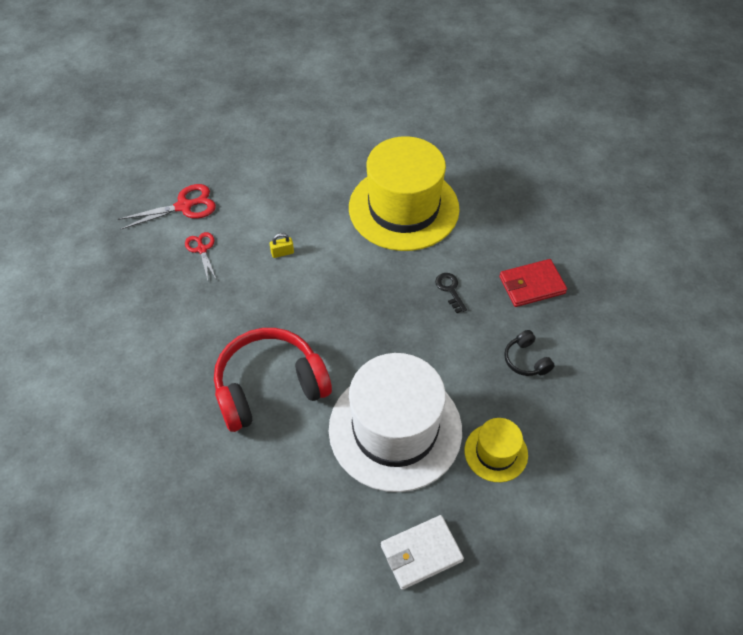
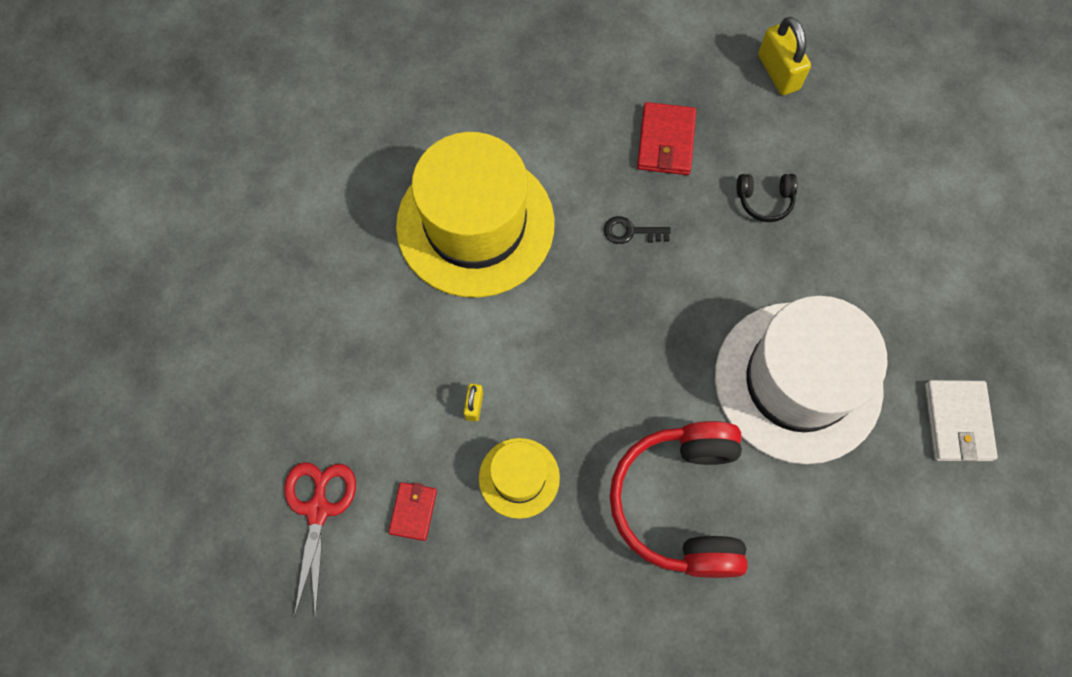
camera: 65 degrees left, 15 degrees up
(202, 249) = (413, 511): red scissors -> red wallet
(496, 452) = (867, 289): yellow hat -> yellow hat (519, 478)
(638, 333) = (778, 72): none -> yellow padlock

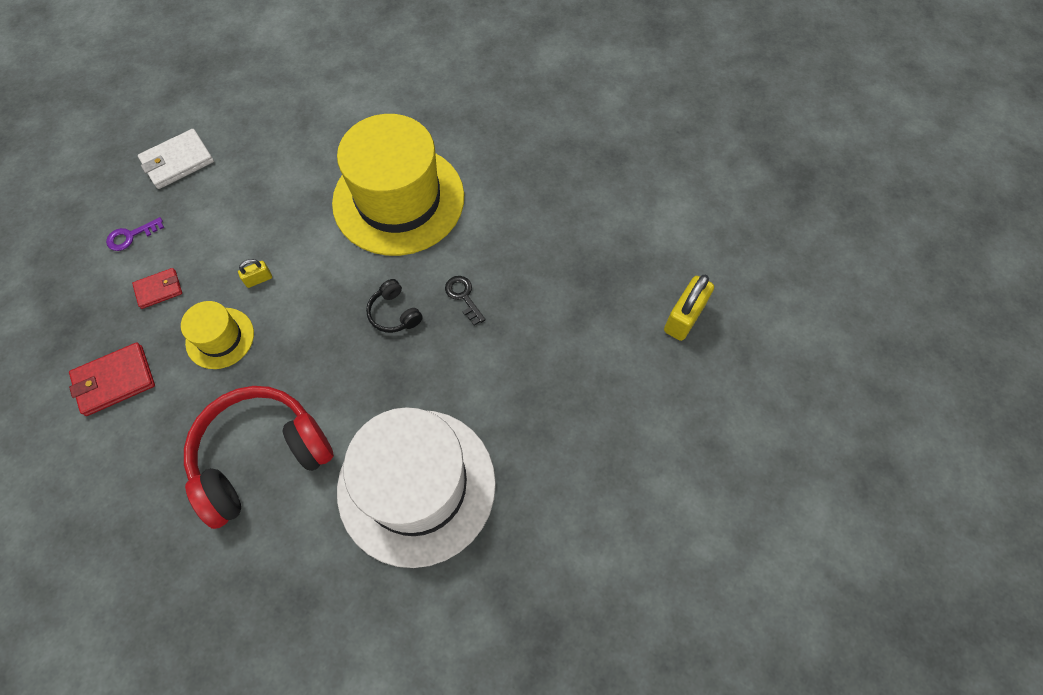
camera: 55 degrees right, 5 degrees down
(318, 509) = (131, 236): red scissors -> purple key
(666, 141) = (557, 276): red wallet -> red wallet (114, 381)
(764, 200) = (560, 372): black headphones -> black headphones (394, 313)
(957, 422) = (462, 638): white wallet -> white wallet (178, 161)

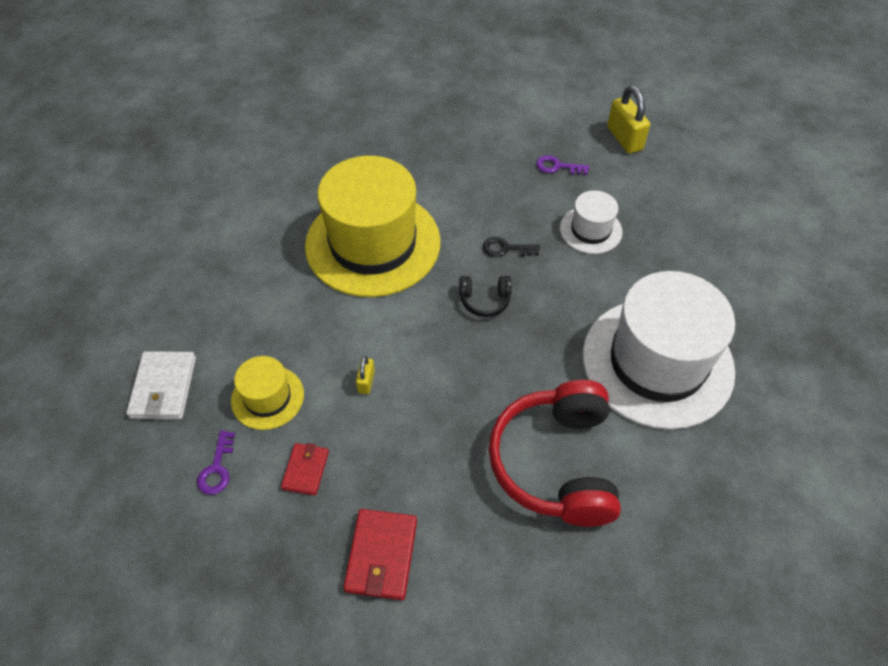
camera: 55 degrees left, 10 degrees down
(220, 338) = (405, 441): yellow hat -> yellow hat (267, 397)
(537, 351) = (590, 230): none -> white hat
(597, 282) = (557, 166): none -> purple key

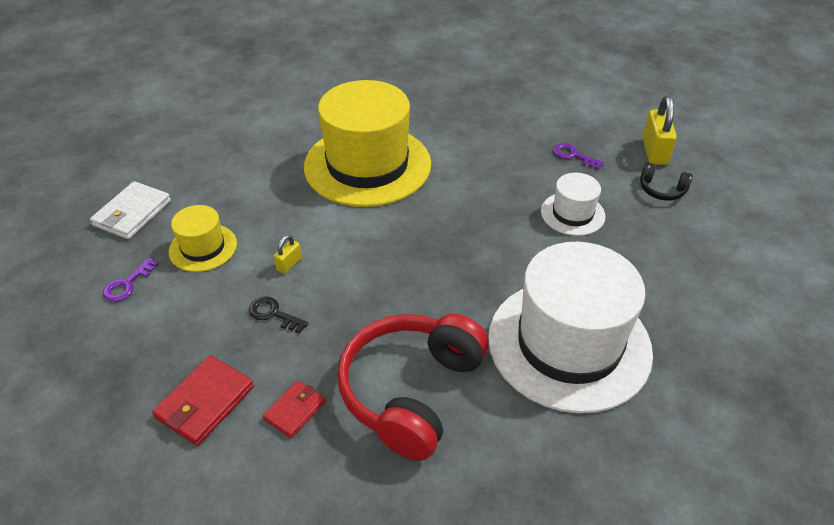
camera: 25 degrees right, 10 degrees down
(306, 470) = (193, 311): red wallet -> red wallet (295, 410)
(485, 300) = (435, 237): black headphones -> black headphones (662, 190)
(506, 249) = (481, 204): black key -> black key (273, 314)

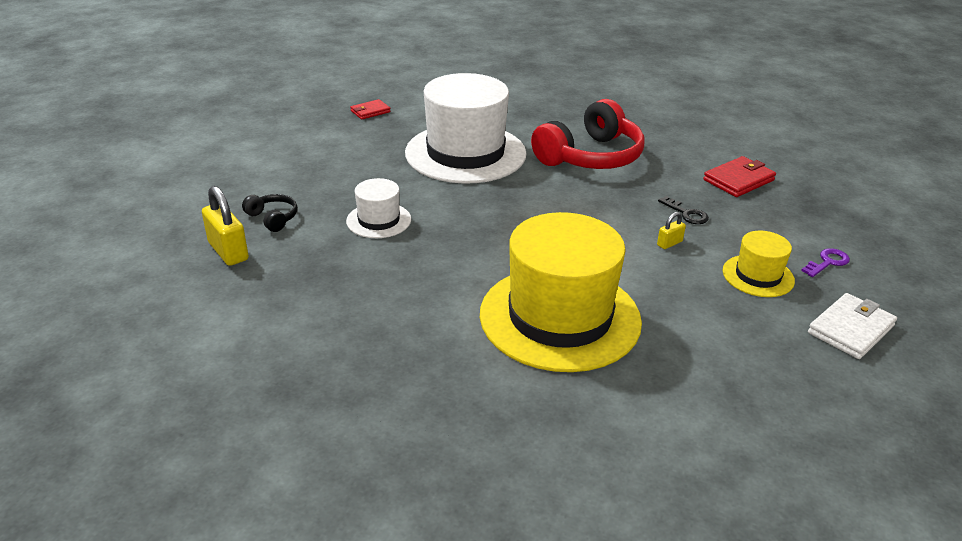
camera: 160 degrees left, 10 degrees down
(295, 410) = (674, 164): red wallet -> red wallet (370, 111)
(573, 155) = (317, 269): purple key -> none
(654, 152) = (228, 251): yellow padlock -> yellow padlock turned 60 degrees counterclockwise

